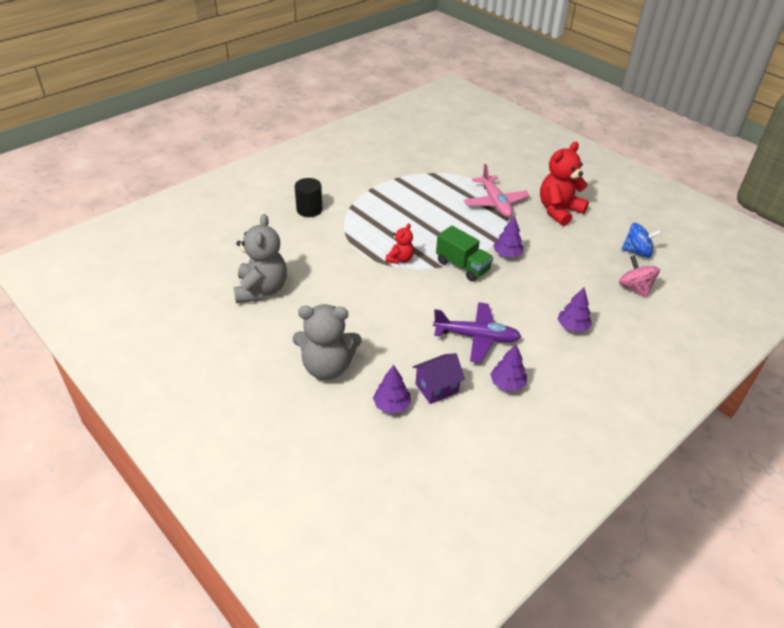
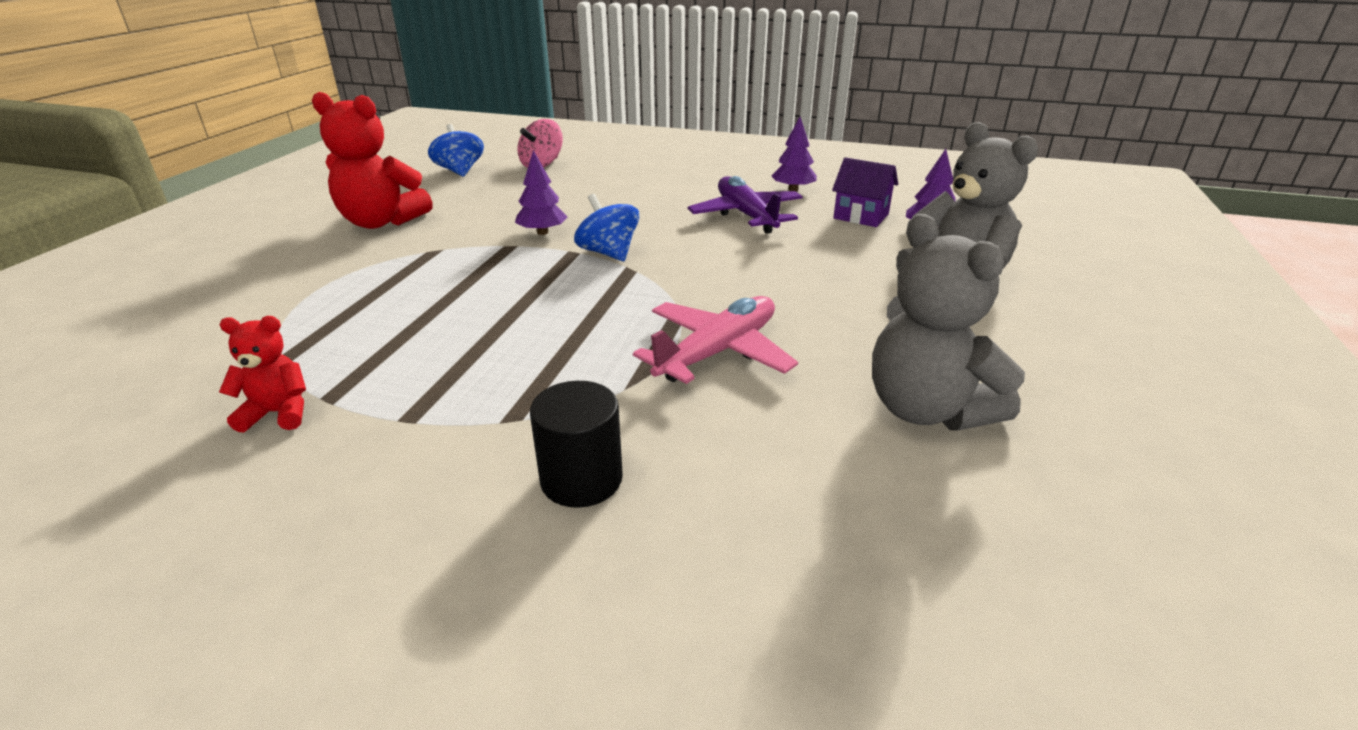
camera: 120 degrees left, 10 degrees down
(261, 290) = (927, 409): grey teddy bear -> grey teddy bear turned 90 degrees counterclockwise
(400, 259) = (649, 303): red teddy bear -> red teddy bear (278, 413)
(462, 266) = (608, 253): green truck -> blue spinning top
(495, 203) = (385, 269): pink plane -> pink plane (718, 352)
(572, 327) = (654, 179): purple tree -> none

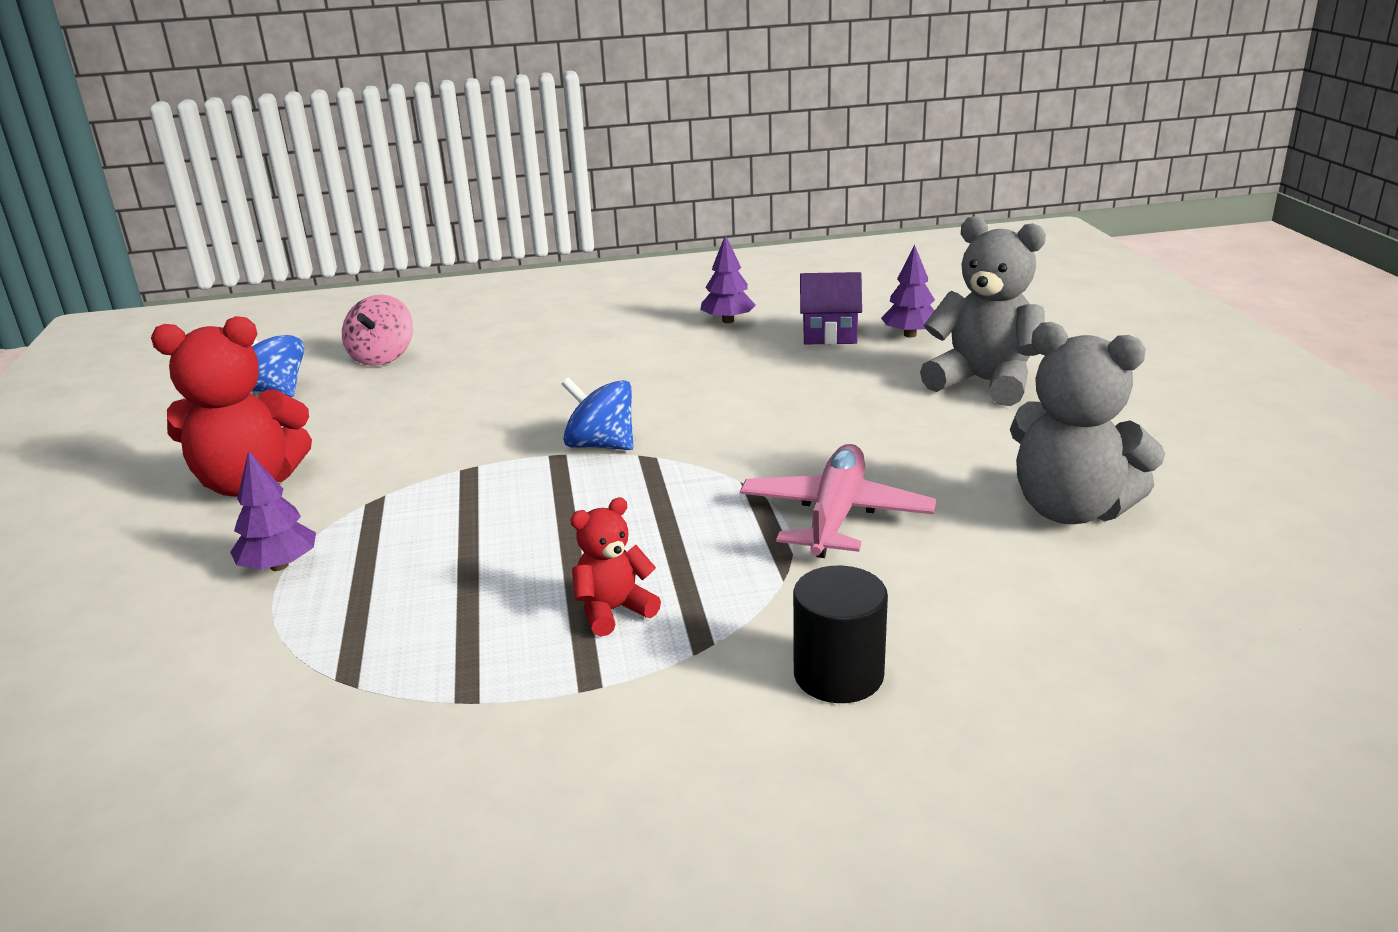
camera: 25 degrees left, 5 degrees down
(278, 413) = (425, 734): red teddy bear -> red teddy bear (613, 611)
(542, 232) = (490, 441): purple tree -> purple tree (279, 566)
(746, 215) = (708, 363): purple plane -> none

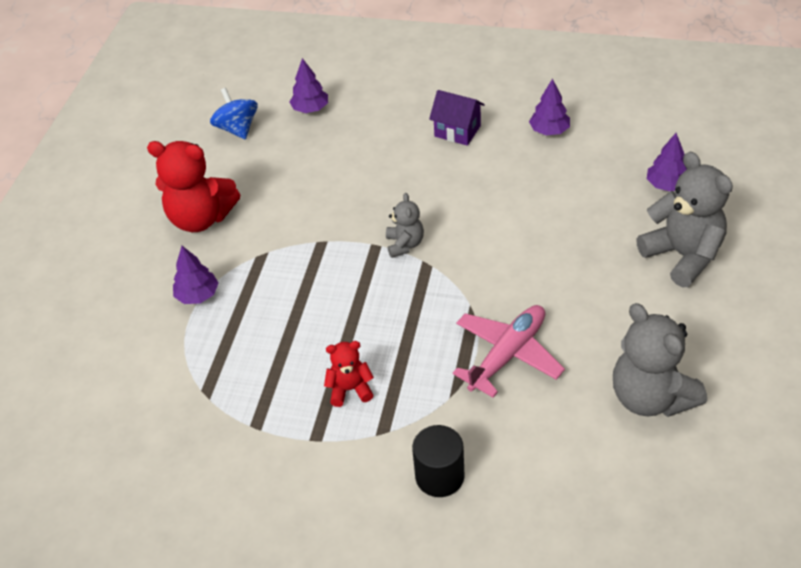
camera: 25 degrees right, 20 degrees up
(382, 357) = (310, 109): pink spinning top -> purple tree
(601, 445) = (405, 244): blue spinning top -> grey teddy bear
(829, 335) = (610, 169): purple house -> purple house (457, 131)

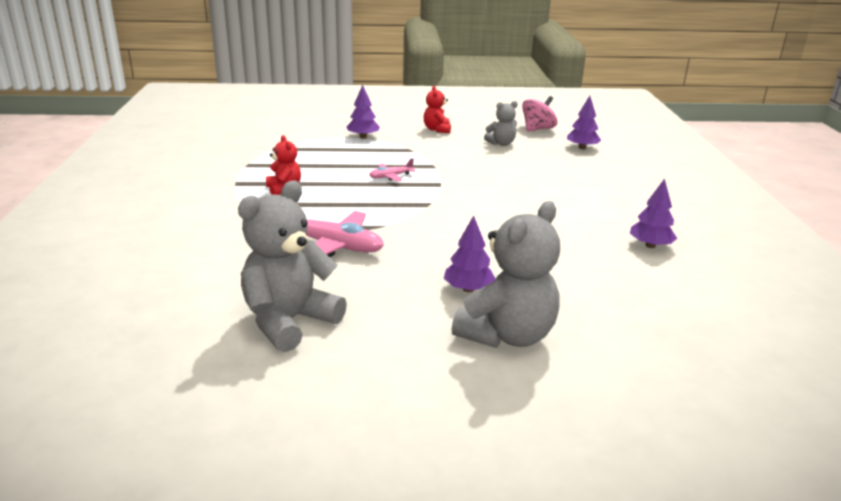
camera: 70 degrees right, 20 degrees down
(201, 218) = (437, 130): red teddy bear -> red teddy bear, size x0.53
(237, 129) = (537, 129): blue spinning top -> pink spinning top
(341, 285) = (390, 176): none -> pink plane
(405, 244) = (446, 194): grey teddy bear -> grey teddy bear (501, 144)
(439, 476) = (198, 227): black cylinder -> none
(457, 131) = (607, 203): purple house -> none
(666, 185) = (621, 320): purple tree -> purple tree (468, 289)

